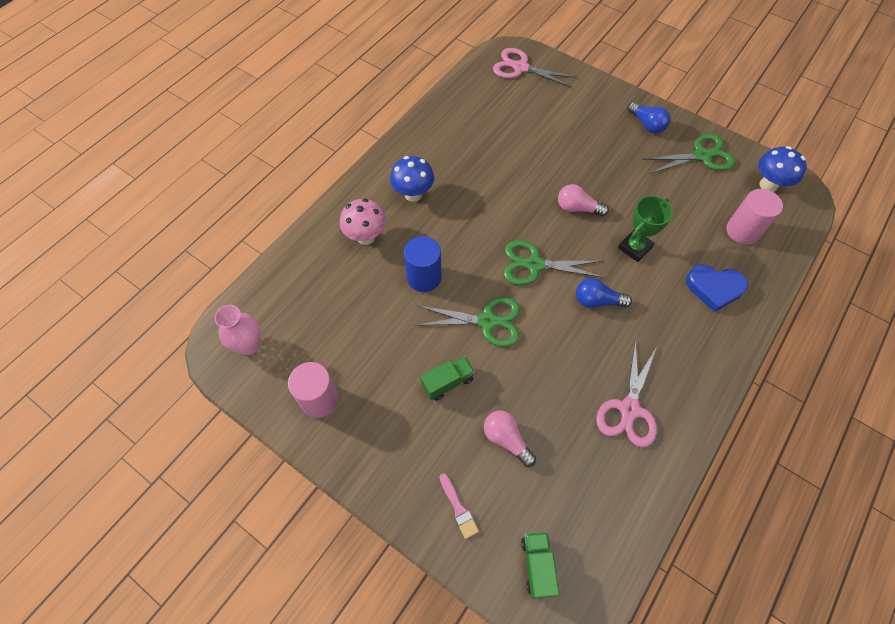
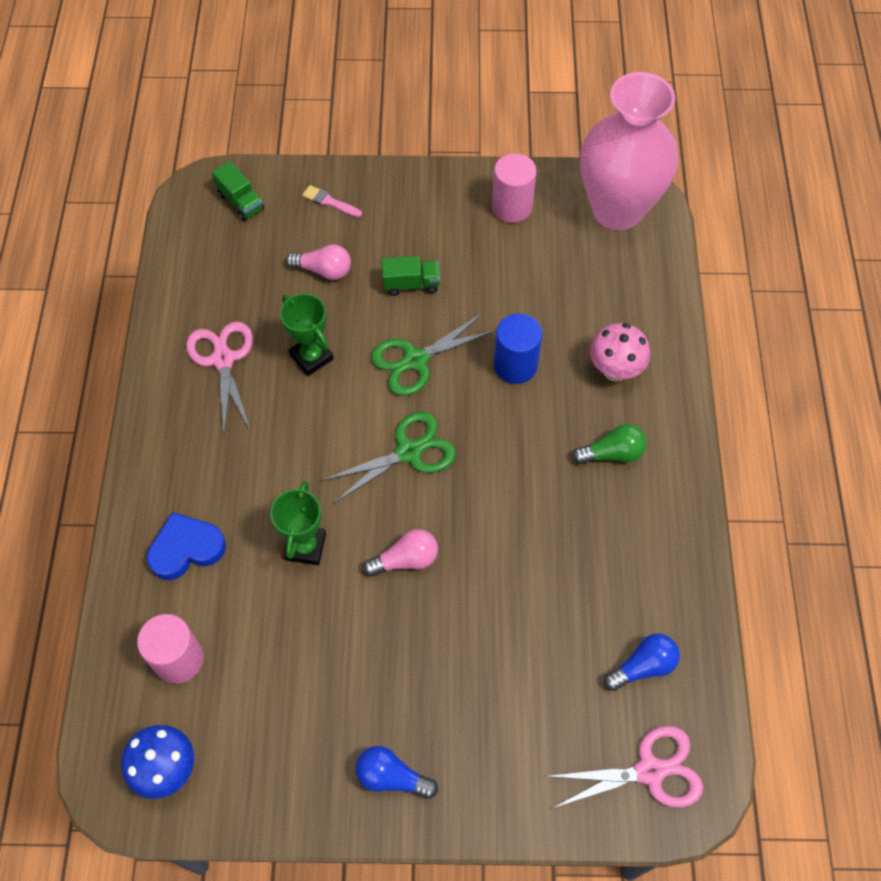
camera: 145 degrees right, 0 degrees up
(249, 345) = (617, 209): pink vase -> pink vase, size x2.18
(413, 194) = (612, 453): blue mushroom -> green light bulb
(447, 382) = (411, 284): green truck -> green truck turned 120 degrees counterclockwise
(560, 369) = (311, 357): none -> green trophy
(597, 301) = (314, 451): blue light bulb -> blue light bulb (643, 666)
(702, 156) = (283, 765): green scissors -> none

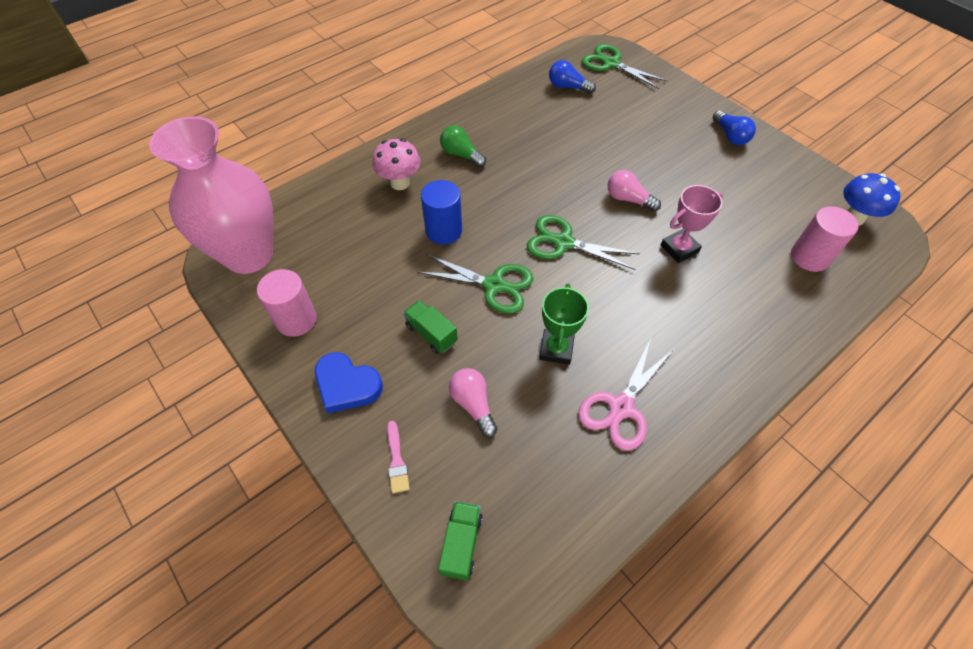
camera: 130 degrees left, 5 degrees down
(186, 549) = (758, 307): blue heart -> blue heart (347, 385)
(305, 546) = (679, 249): green trophy -> pink trophy
(650, 771) = (611, 64): pink scissors -> green scissors

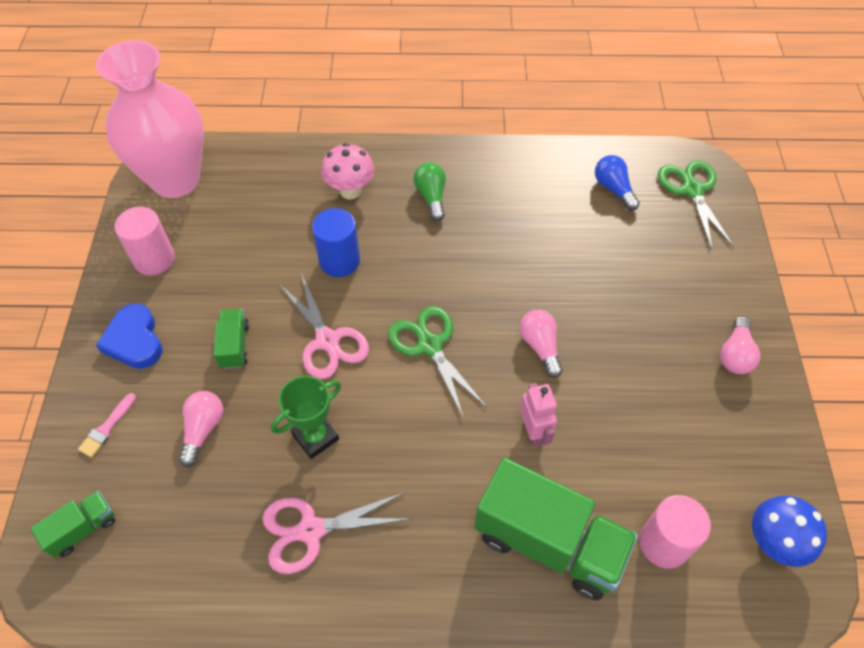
camera: 40 degrees right, 0 degrees up
(494, 285) = (327, 341): green scissors -> pink scissors
(679, 249) = (533, 432): pink trophy -> pink robot
(730, 136) = (735, 354): blue light bulb -> pink light bulb
(757, 302) = (548, 542): none -> green truck

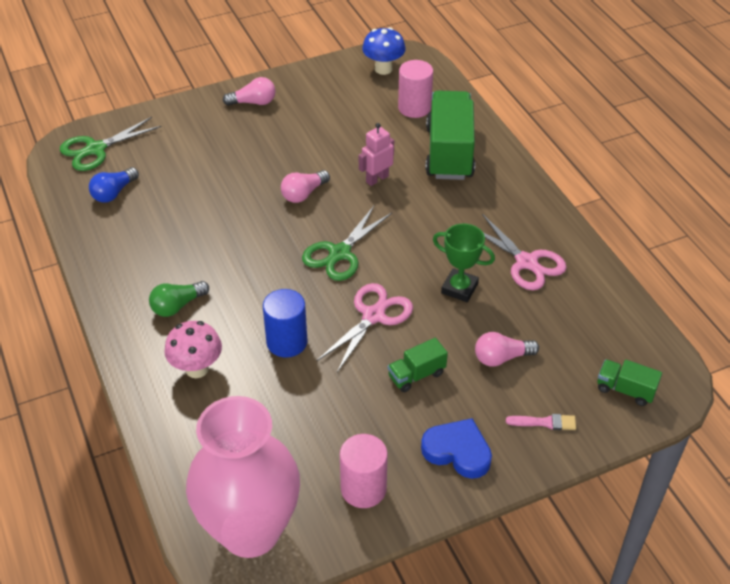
camera: 115 degrees left, 10 degrees down
(134, 340) = (457, 451): blue heart -> blue heart turned 105 degrees counterclockwise

